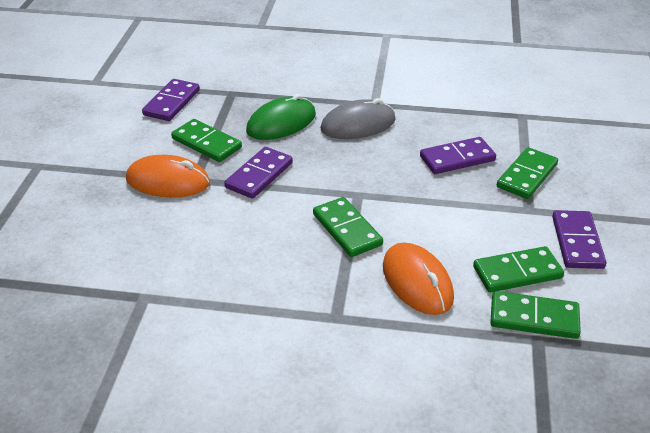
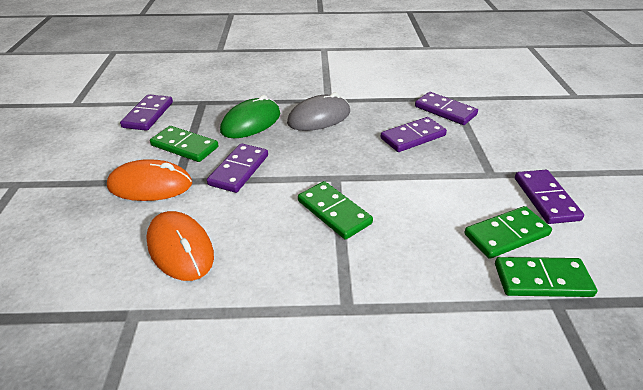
camera: 10 degrees left, 0 degrees up
(417, 282) = (417, 257): orange mouse -> orange mouse (180, 248)
(507, 131) = (445, 111): none -> purple domino
(526, 176) = (477, 145): green domino -> none

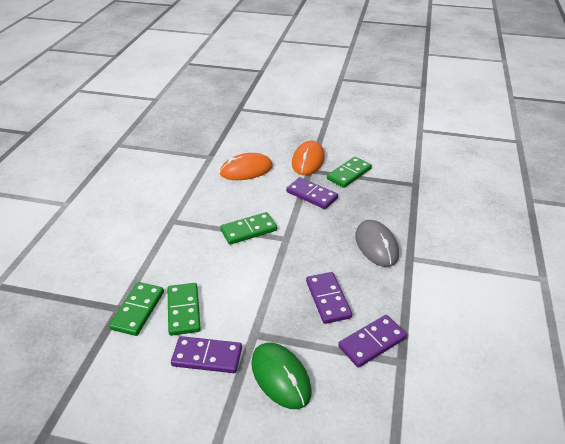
camera: 105 degrees right, 0 degrees up
(148, 115) = (398, 159): purple domino -> none
(251, 122) = (376, 206): green mouse -> green mouse (280, 377)

